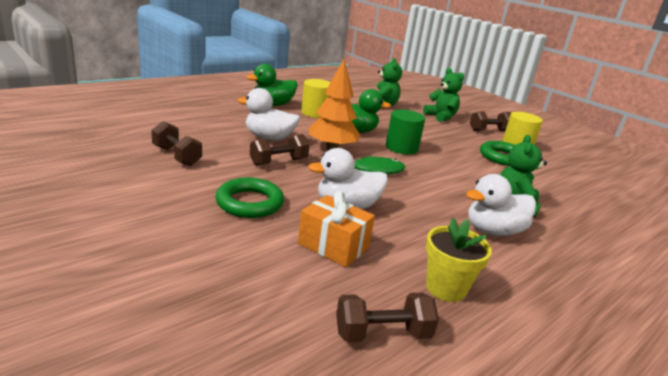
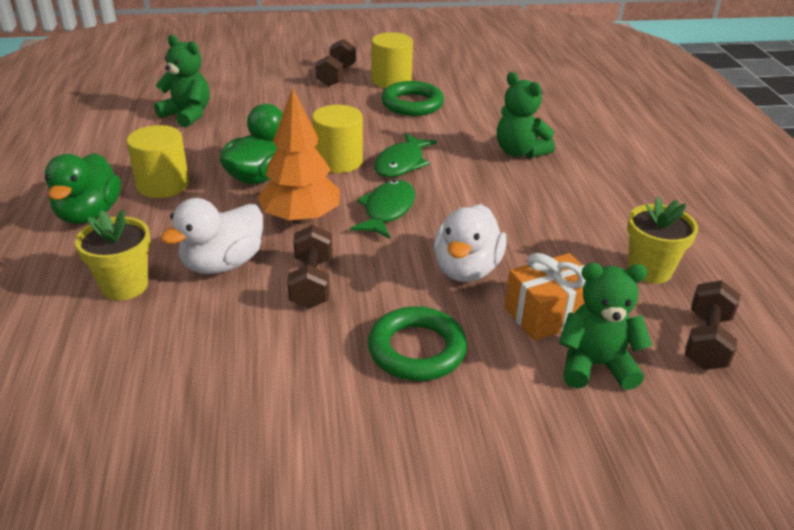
camera: 55 degrees left, 10 degrees up
(177, 156) = (220, 384): brown dumbbell -> none
(229, 122) = (124, 286): none -> yellow flower pot
(401, 148) = (338, 161): green cylinder -> yellow cylinder
(430, 166) = (401, 163): none -> green fish
(441, 117) = (268, 88): green teddy bear -> green teddy bear (595, 365)
(493, 231) = (564, 192): white duck -> none

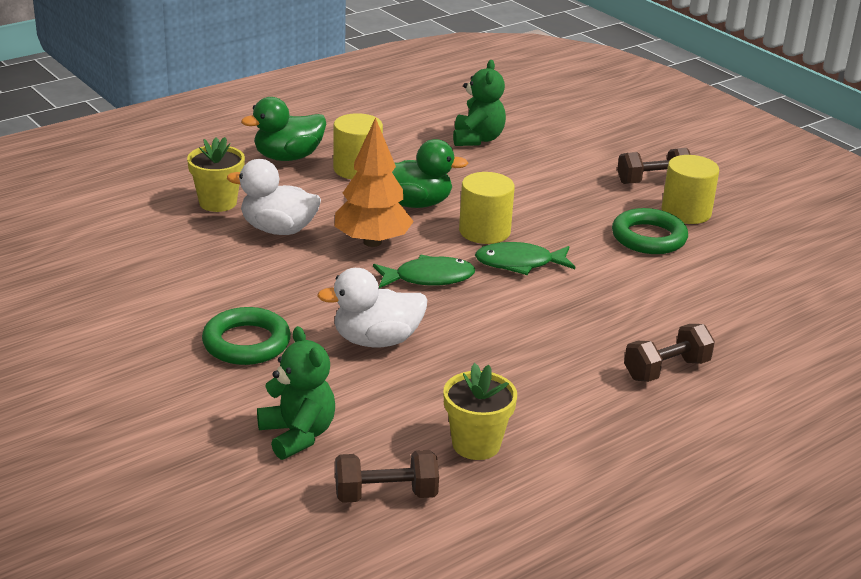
camera: 60 degrees right, 5 degrees down
(311, 283) = (289, 273): brown dumbbell -> brown dumbbell (666, 369)
(519, 152) = (625, 324): green teddy bear -> none
(548, 314) = (348, 397): orange gift -> none

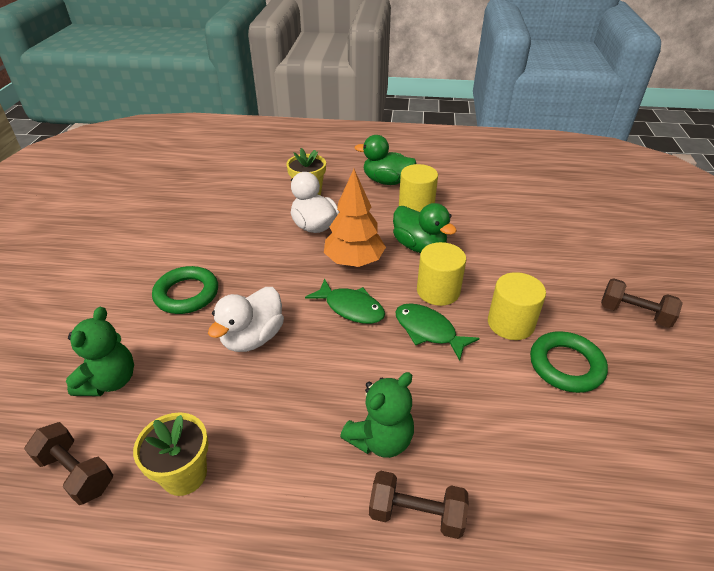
camera: 45 degrees right, 10 degrees up
(376, 340) = (253, 337): white duck -> white duck turned 90 degrees counterclockwise
(477, 139) = (527, 217): green teddy bear -> green teddy bear (380, 439)
(686, 212) = (632, 359): yellow cylinder -> yellow cylinder (510, 323)

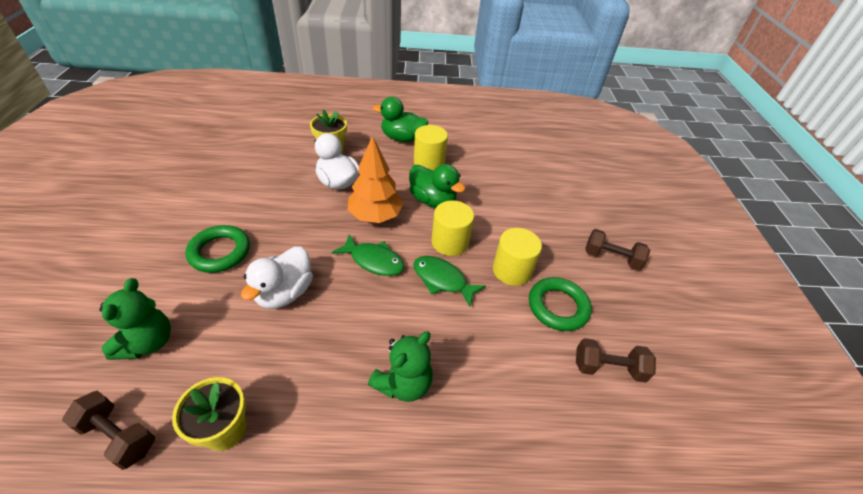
camera: 10 degrees left, 5 degrees up
(416, 514) = (436, 450): brown dumbbell -> brown dumbbell (608, 368)

